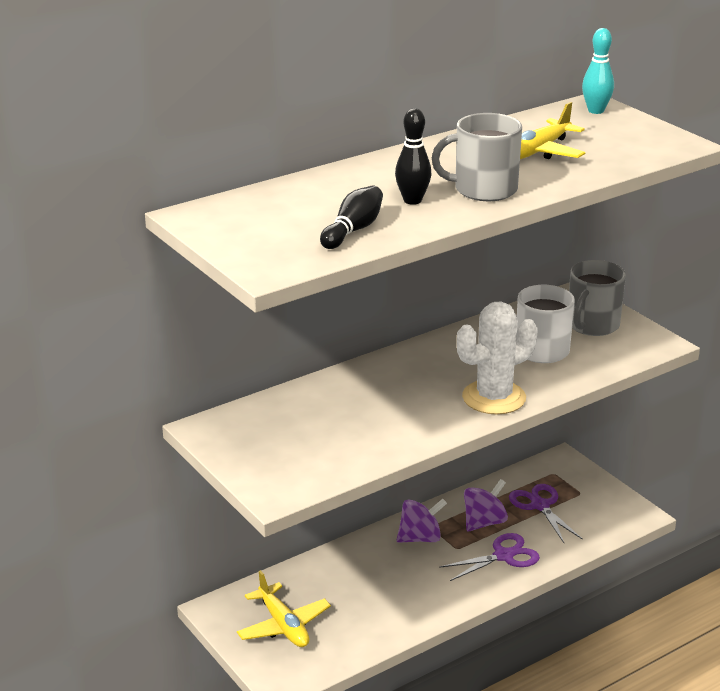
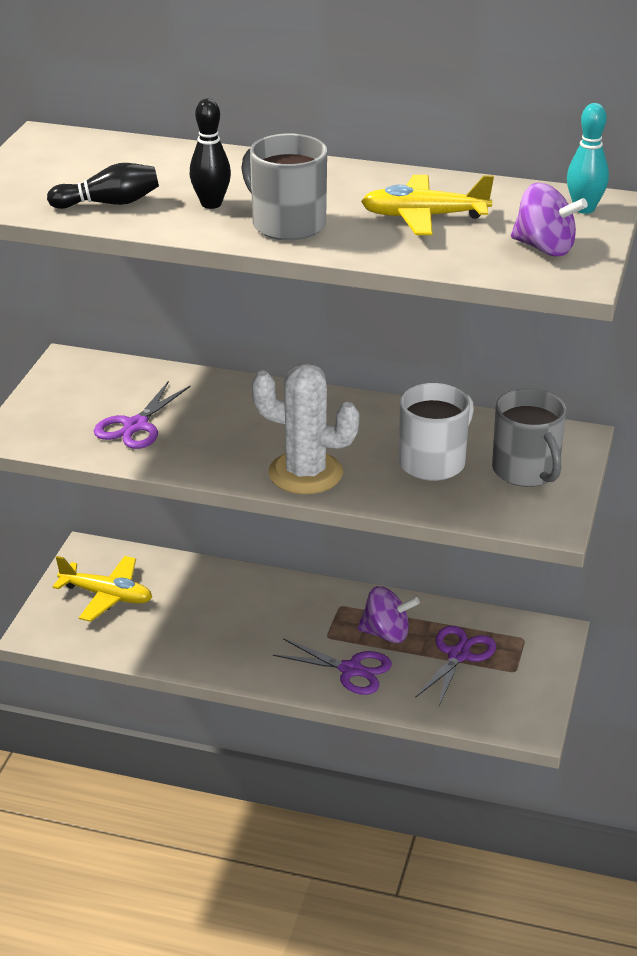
camera: 50 degrees right, 5 degrees up
(283, 625) = (107, 596): yellow plane -> yellow plane turned 90 degrees counterclockwise
(340, 436) = (136, 426): none -> purple scissors
(420, 538) = (314, 608): purple spinning top -> purple spinning top (544, 248)
(592, 325) = (526, 471): grey mug -> grey mug turned 105 degrees counterclockwise

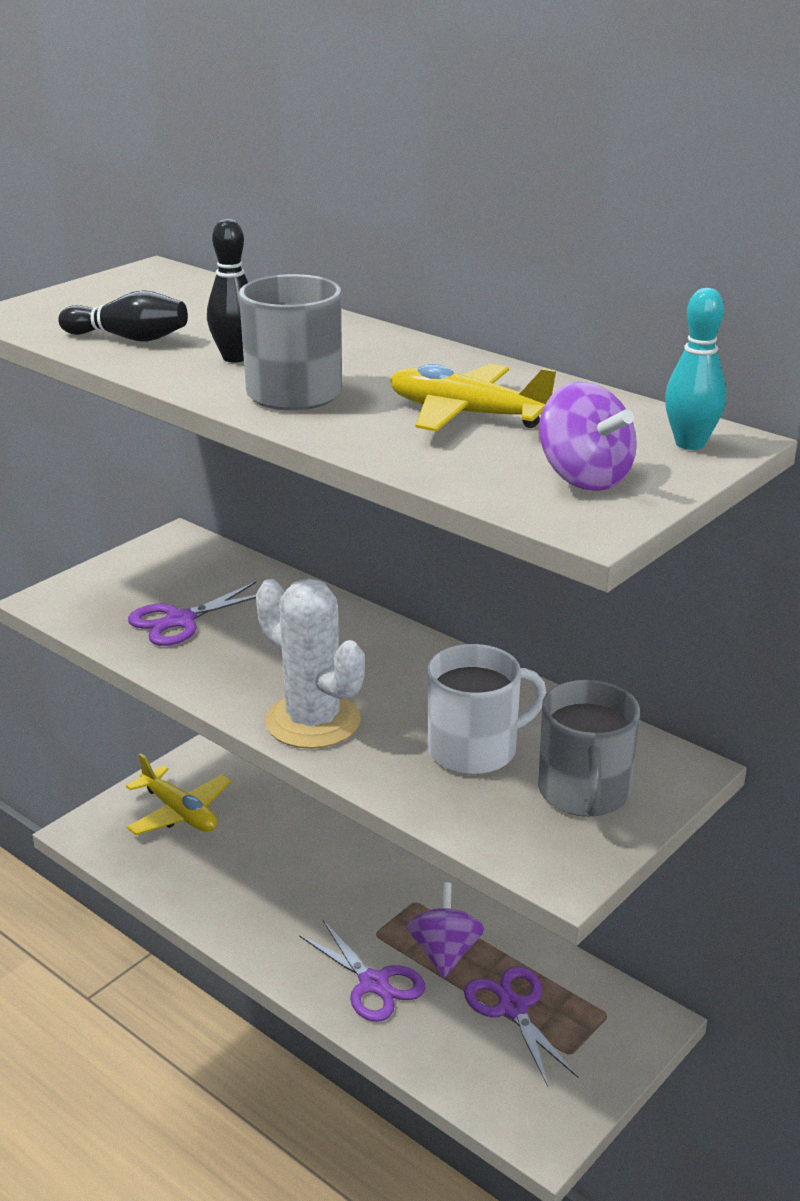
camera: 25 degrees right, 5 degrees down
(386, 633) = (445, 952): purple spinning top -> purple spinning top turned 120 degrees counterclockwise
(458, 655) = (512, 1008): purple scissors -> purple scissors turned 75 degrees counterclockwise

